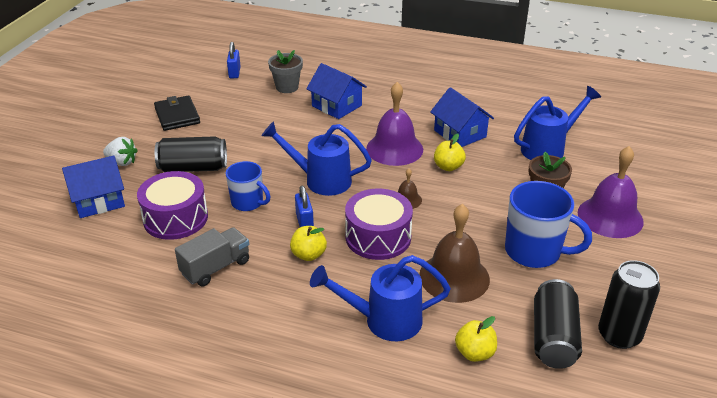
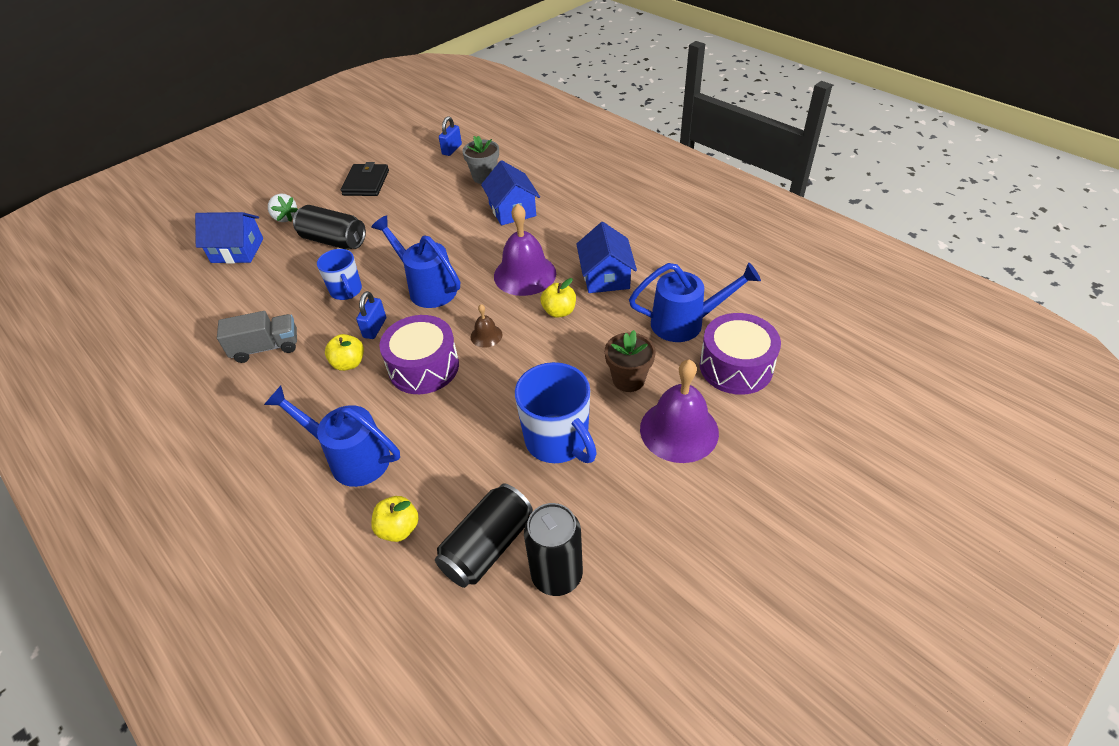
camera: 30 degrees right, 10 degrees up
(175, 218) = (278, 287): purple drum -> purple drum (736, 366)
(454, 277) = (454, 438): brown bell -> none

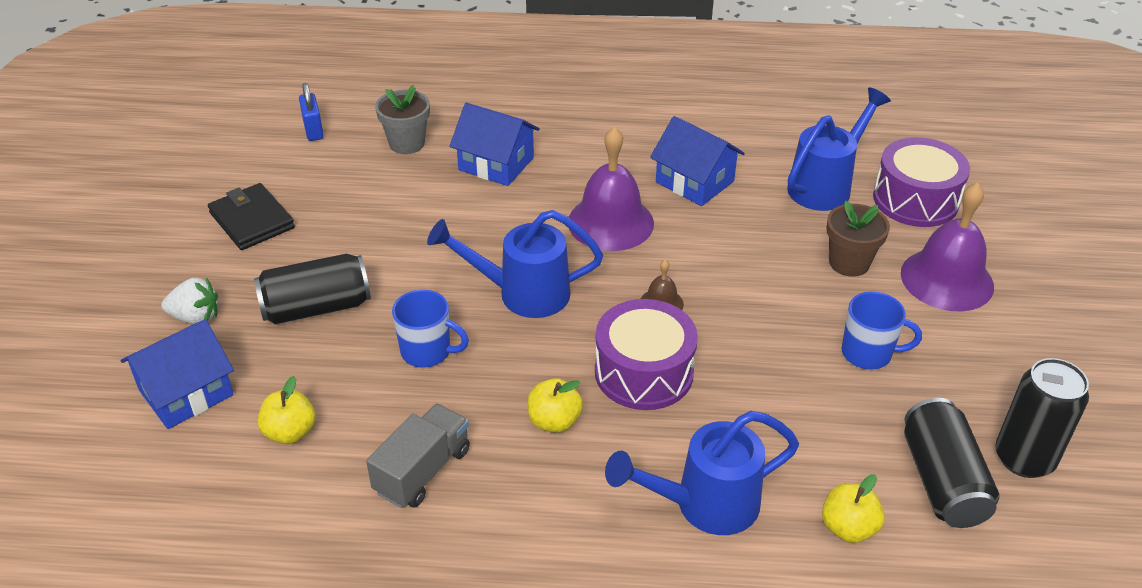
camera: 45 degrees left, 5 degrees down
(375, 328) = (526, 368): blue padlock -> none
(558, 441) = (868, 353): blue mug -> blue mug, size x0.63
(559, 311) = (699, 239): yellow apple -> yellow apple (290, 432)

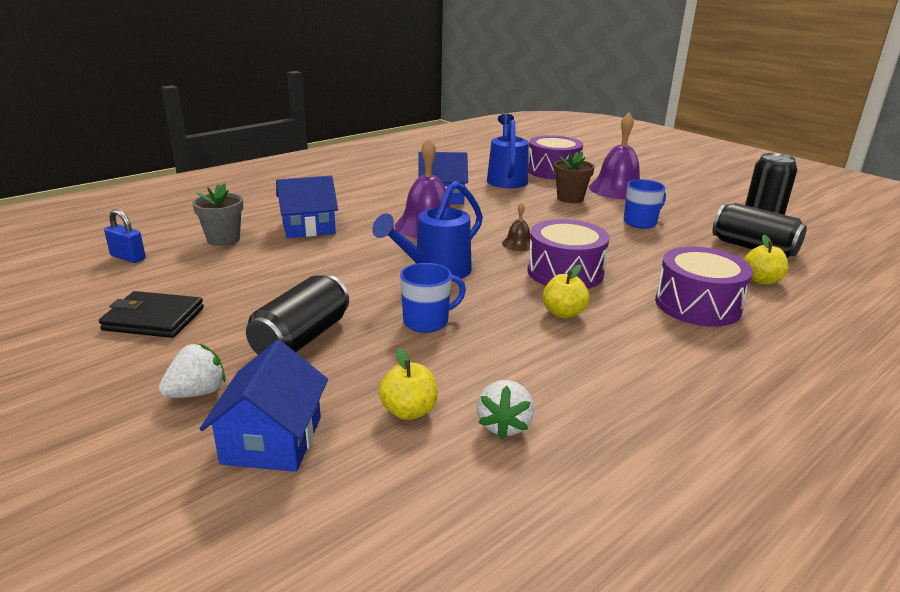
camera: 45 degrees left, 15 degrees down
(330, 494) = (504, 425): none -> white strawberry
(422, 471) = (538, 376): grey truck -> none
(705, 504) = (697, 305): blue watering can -> purple drum

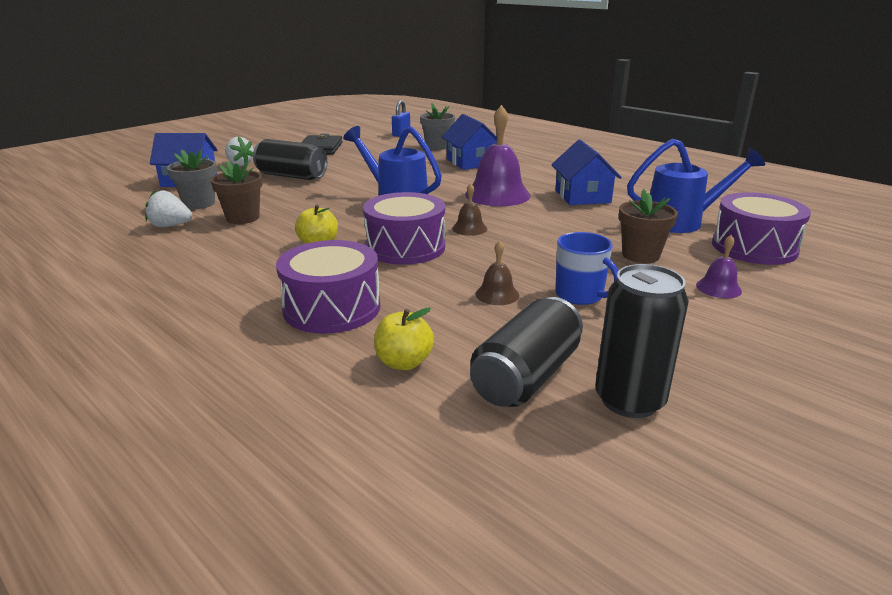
camera: 85 degrees right, 0 degrees up
(409, 411) = (199, 204): yellow apple -> grey flower pot
(427, 322) = (309, 203): blue mug -> none
(477, 366) = (243, 218): none -> brown flower pot
(617, 189) = (718, 288): purple bell -> purple bell, size x0.47
(648, 245) = (497, 294): none -> brown bell

